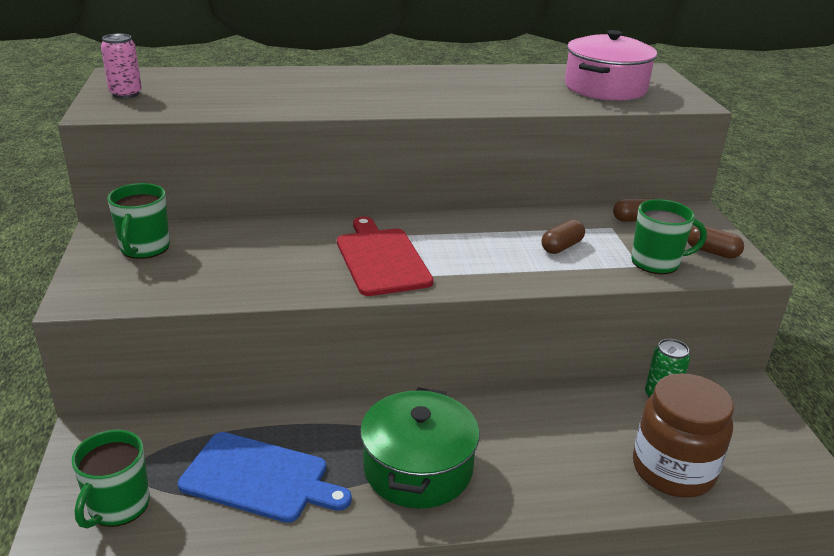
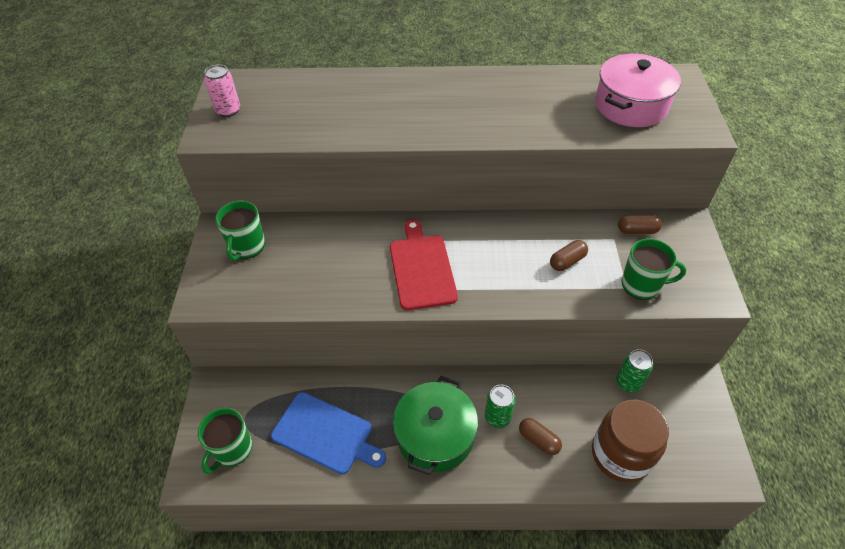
camera: 10 degrees right, 20 degrees up
(500, 442) = (497, 417): none -> green can
(712, 252) = (692, 274): brown capsule -> brown capsule (538, 440)

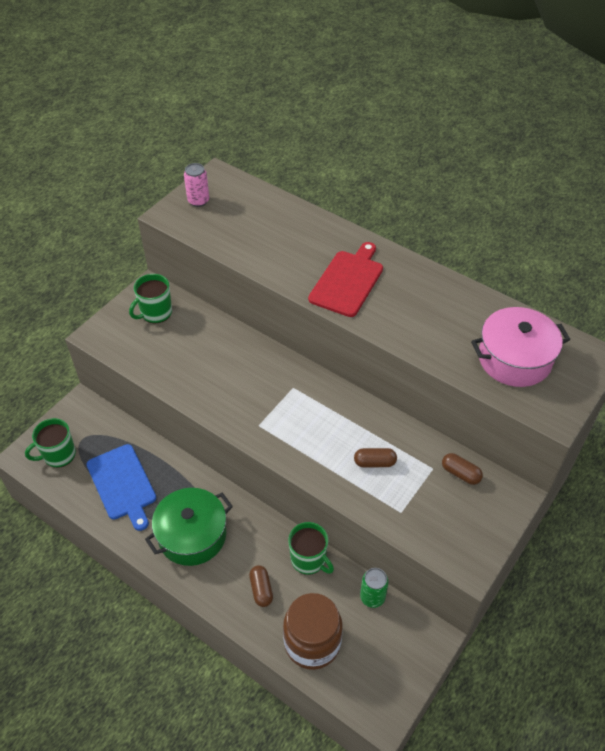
camera: 35 degrees right, 0 degrees up
(422, 268) = (259, 401): red cutting board -> red cutting board (348, 281)
(497, 417) = (247, 553): green can -> none
(641, 285) = (415, 518): green mug -> green mug (309, 560)

